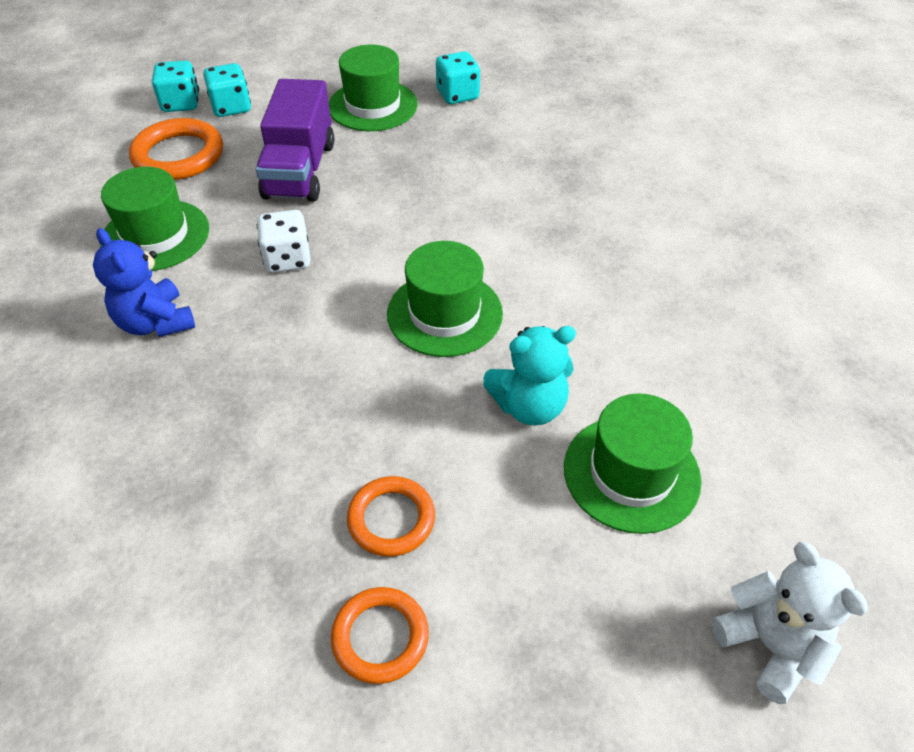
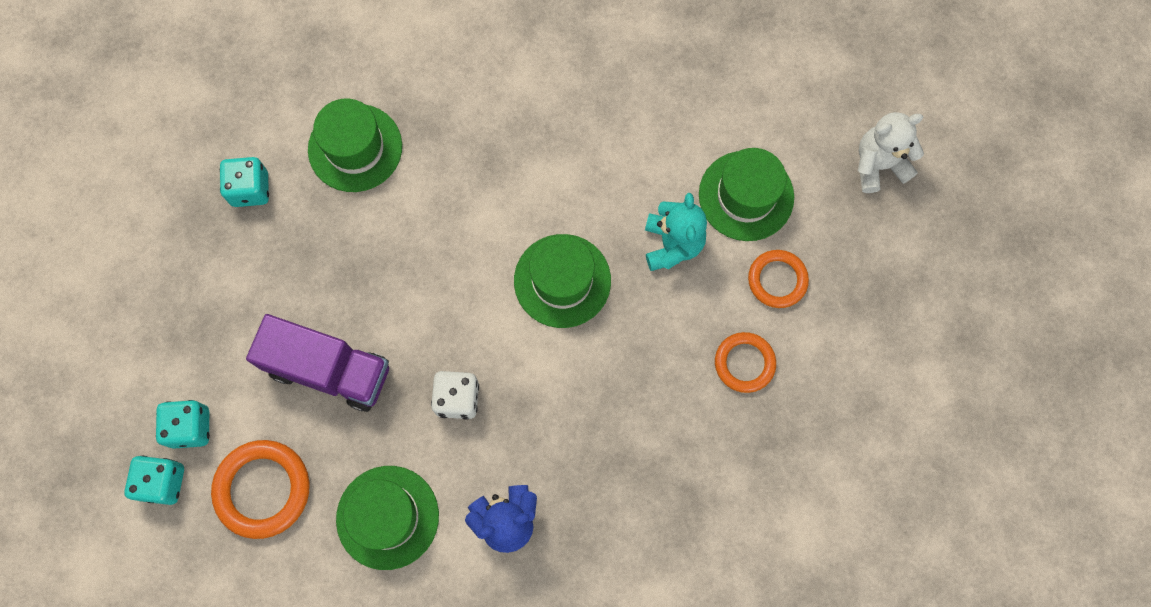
camera: 75 degrees left, 25 degrees up
(373, 106) = (240, 278): green hat -> green hat (355, 148)
(380, 637) = (826, 387): orange ring -> orange ring (777, 280)

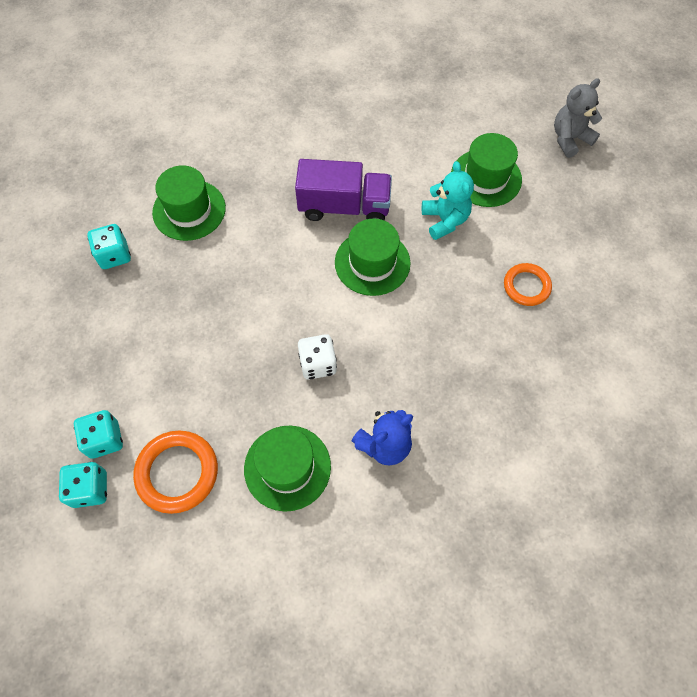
camera: 15 degrees left, 10 degrees down
(329, 370) = (209, 368): purple truck -> purple truck (344, 207)
(777, 280) = (528, 226): orange ring -> none
(878, 165) = (569, 139): white teddy bear -> grey teddy bear

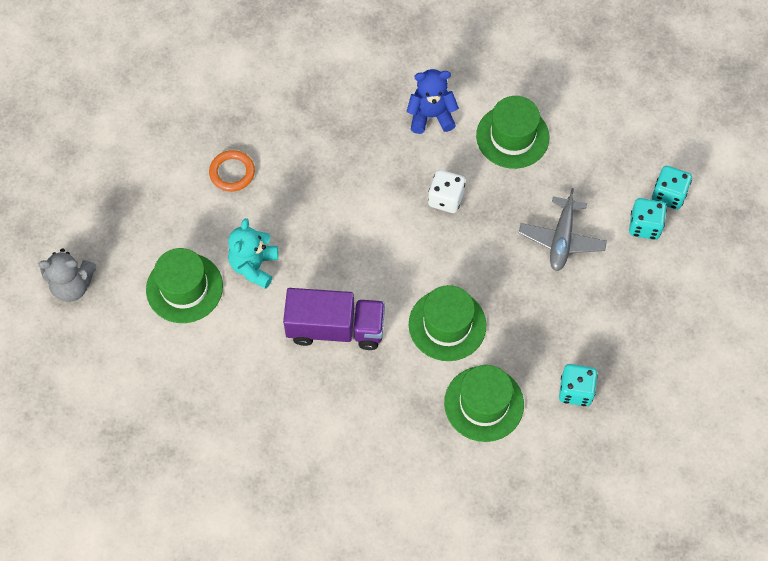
camera: 150 degrees left, 0 degrees up
(177, 473) = (597, 174): orange ring -> none
(184, 382) = (561, 239): none -> grey plane
(344, 207) = (335, 328): purple truck -> purple truck turned 150 degrees clockwise
(372, 262) = (346, 260): green hat -> green hat (447, 325)

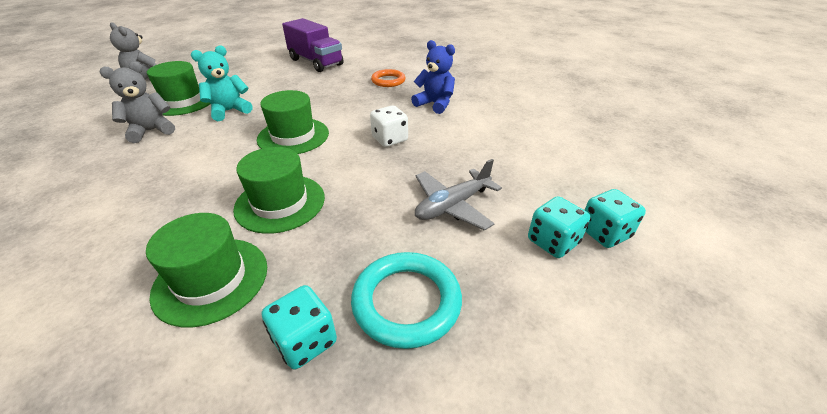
camera: 40 degrees right, 25 degrees down
(228, 342) = (151, 131): none -> grey teddy bear
(232, 172) = (289, 78): orange ring -> orange ring (388, 81)
(335, 328) = (212, 159): purple truck -> purple truck (316, 62)
(512, 136) = (482, 134): green hat -> green hat (293, 136)
(601, 331) = (406, 302): none -> turquoise ring

